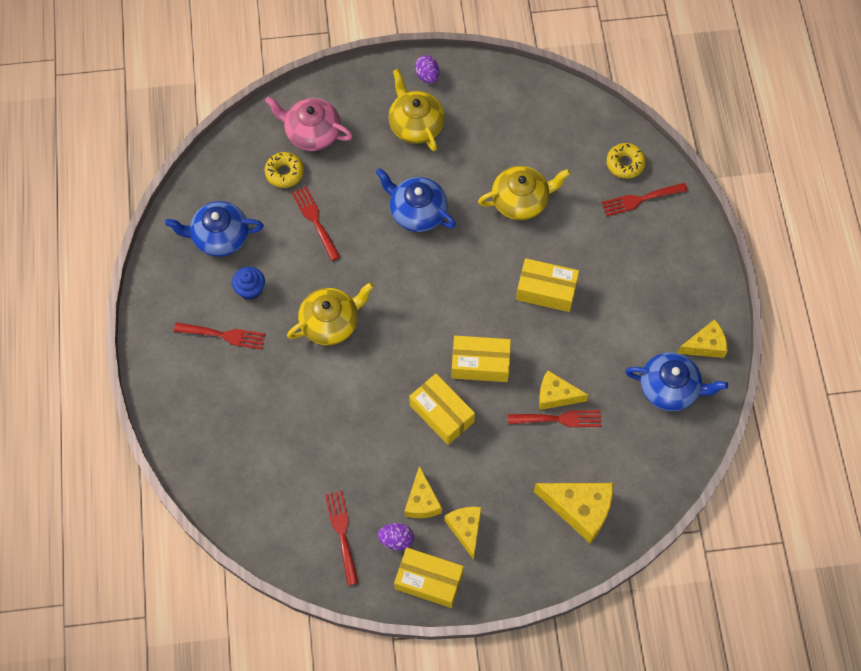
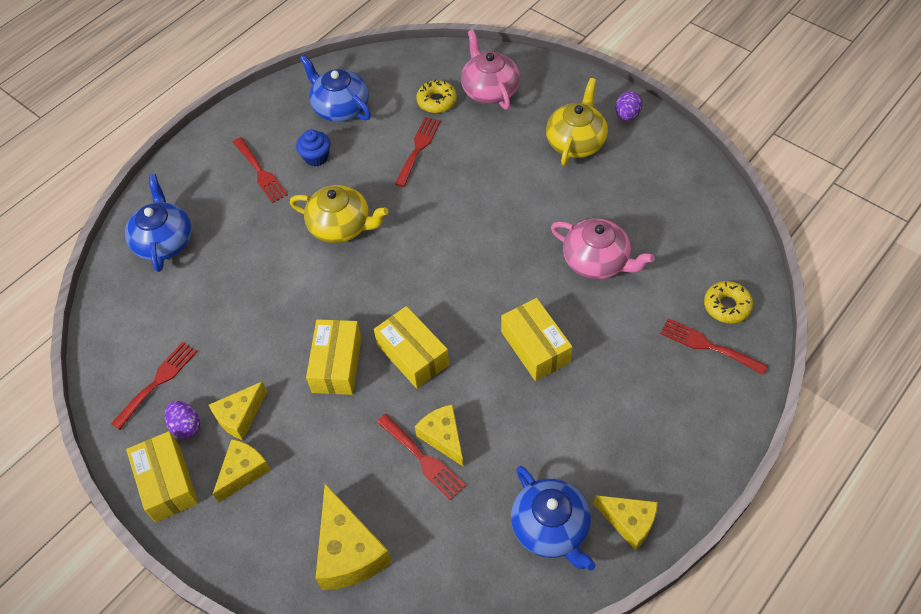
camera: 50 degrees right, 10 degrees down
(417, 211) = (501, 202): blue teapot -> blue teapot (164, 241)
(521, 200) = (597, 261): yellow teapot -> pink teapot

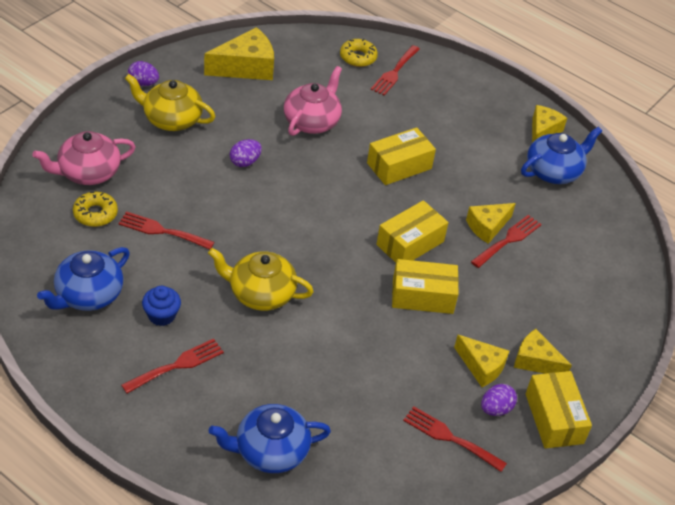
camera: 100 degrees left, 10 degrees down
(167, 483) = (554, 418): yellow box -> yellow box turned 75 degrees counterclockwise
(341, 226) = (260, 293): yellow teapot -> yellow teapot turned 90 degrees counterclockwise
(349, 551) = (593, 287): yellow cheese -> yellow cheese (246, 67)
(521, 205) = (245, 162): none -> purple egg

